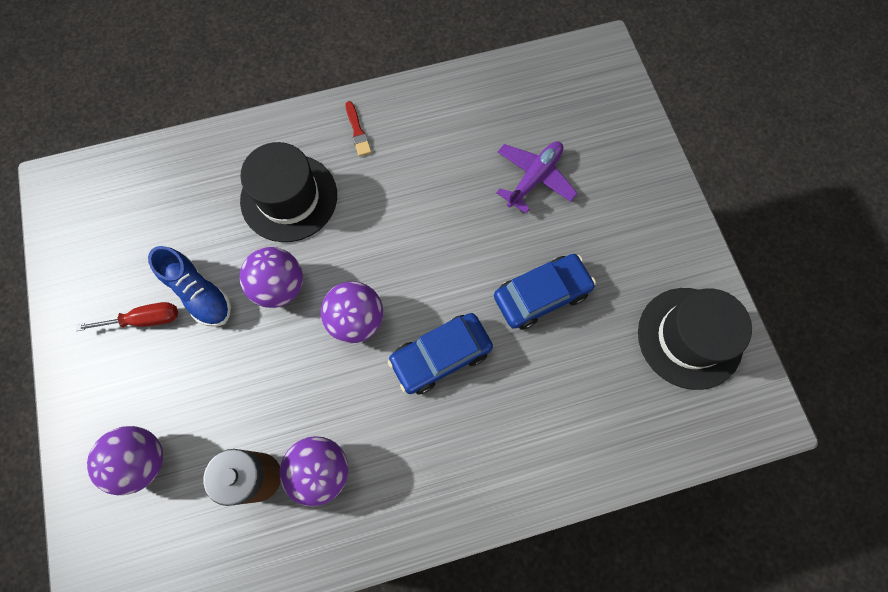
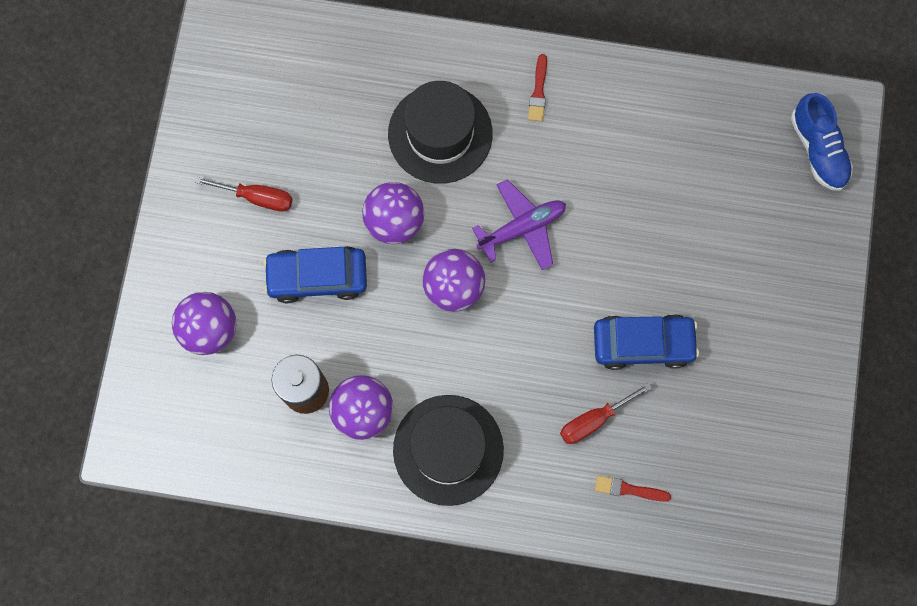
camera: 25 degrees right, 5 degrees up
(199, 293) = (317, 194): blue shoe -> blue shoe (818, 149)
(441, 356) = (518, 358): blue car -> blue car (317, 277)
(532, 380) = (594, 420): none -> red screwdriver
(534, 178) = (695, 221): purple plane -> purple plane (522, 228)
(593, 428) = (628, 489): none -> red brush
(689, 337) = (766, 450): black hat -> black hat (448, 449)

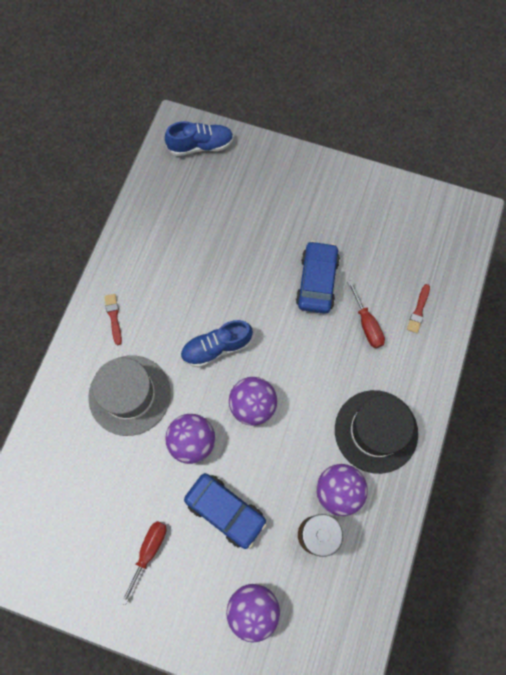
camera: 80 degrees left, 5 degrees down
(317, 277) = (225, 511): blue car -> blue car turned 60 degrees counterclockwise
(440, 134) = (129, 395): black hat -> grey hat
(522, 228) = (217, 348): purple plane -> blue shoe
(538, 91) = (114, 317): red brush -> red brush turned 120 degrees counterclockwise

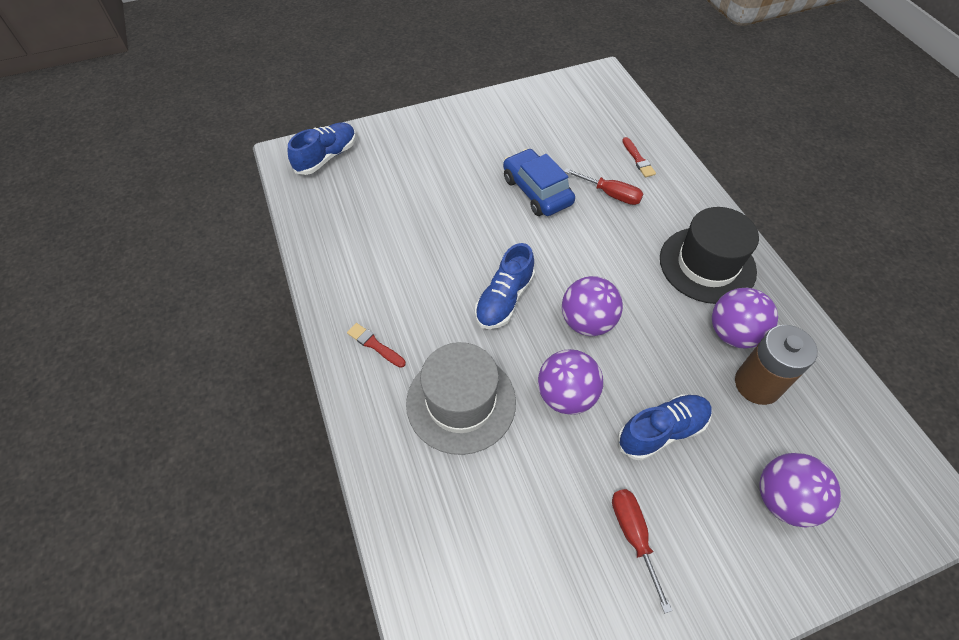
camera: 40 degrees left, 15 degrees down
(225, 511) = (662, 431): blue car -> blue shoe

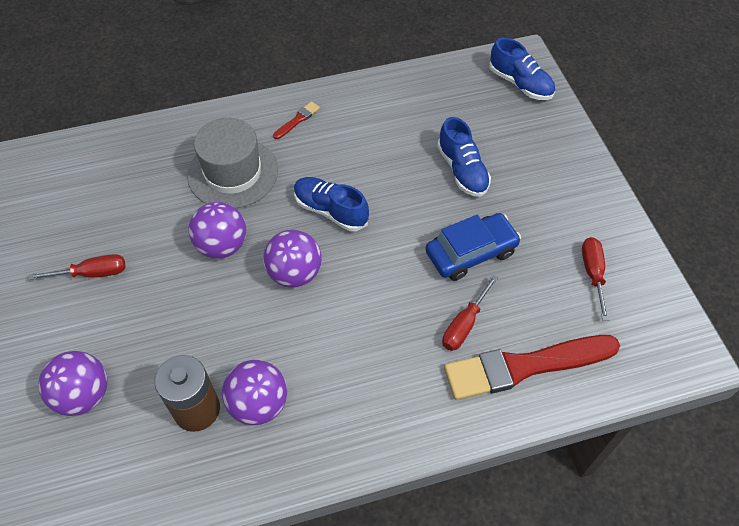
camera: 95 degrees right, 0 degrees up
(544, 119) = (593, 274): none -> red screwdriver
(638, 159) = (524, 366): red brush -> red brush, size x2.47
(662, 431) = (171, 312): blue shoe -> blue shoe (462, 170)
(707, 265) = (351, 403): black hat -> none

